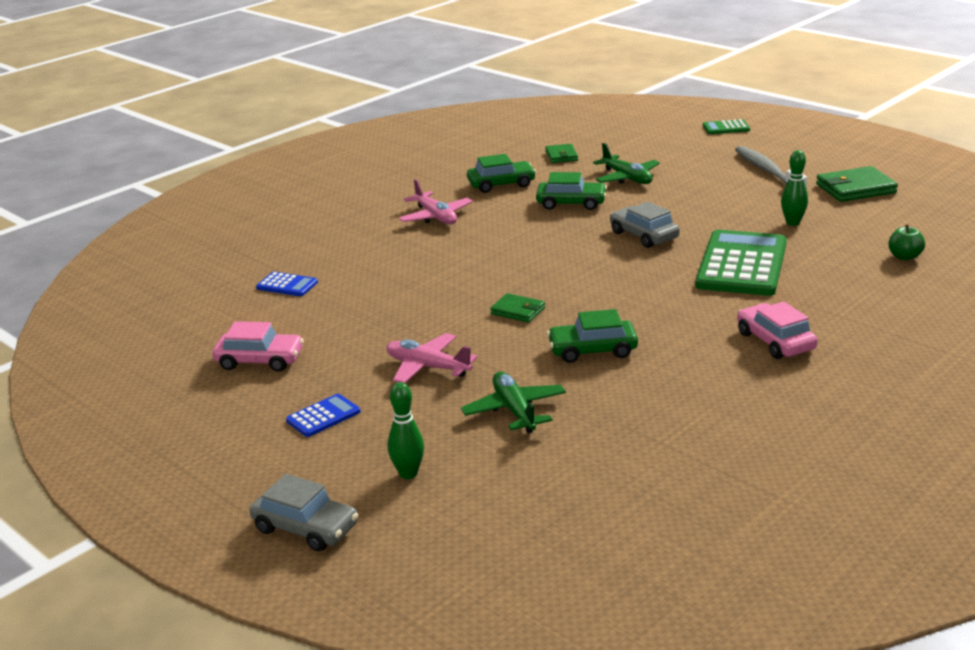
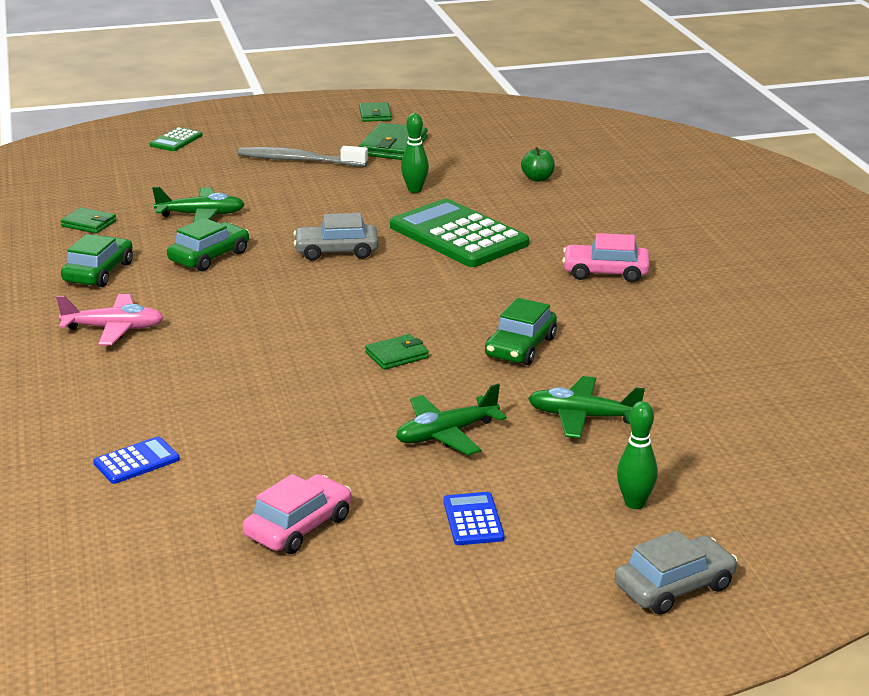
camera: 60 degrees left, 0 degrees up
(428, 367) = (446, 434): pink plane -> green plane
(900, 162) = (375, 115): none -> green wallet

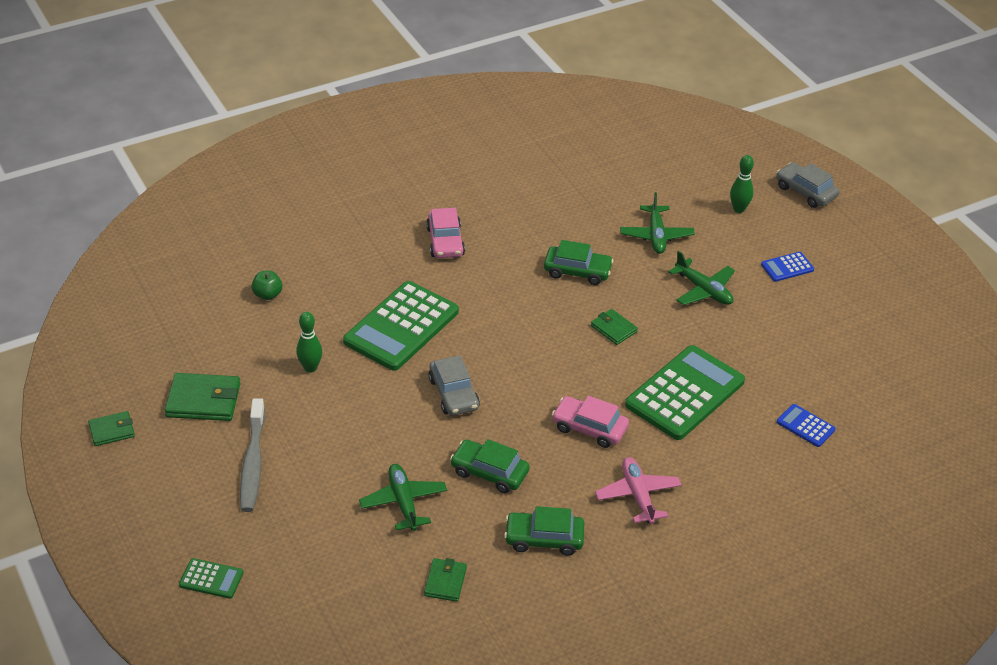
camera: 105 degrees left, 15 degrees up
(252, 384) = (685, 393): none -> green calculator
(299, 526) = (832, 335): pink car -> pink car (589, 428)

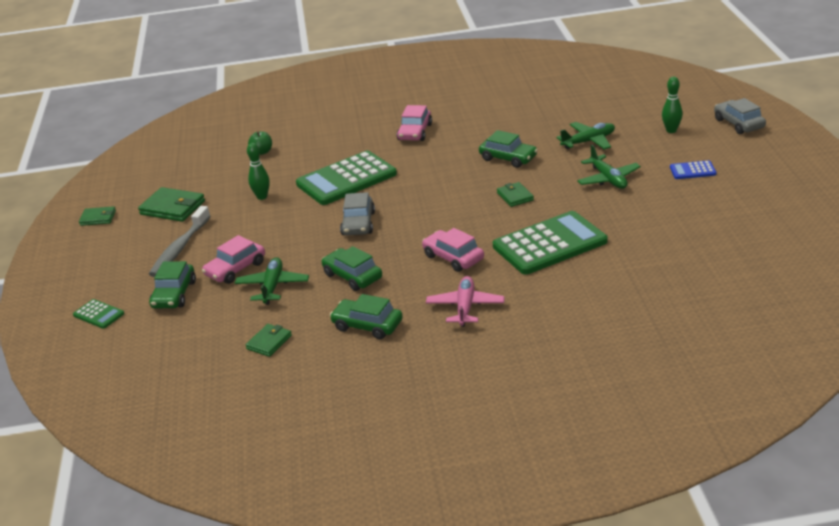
camera: 25 degrees right, 10 degrees down
(289, 533) = (174, 294): none -> green car
(343, 483) = (235, 269): none -> pink car
(656, 235) = (588, 141): green plane -> green plane turned 135 degrees counterclockwise
(805, 426) = (646, 278): blue calculator -> none

